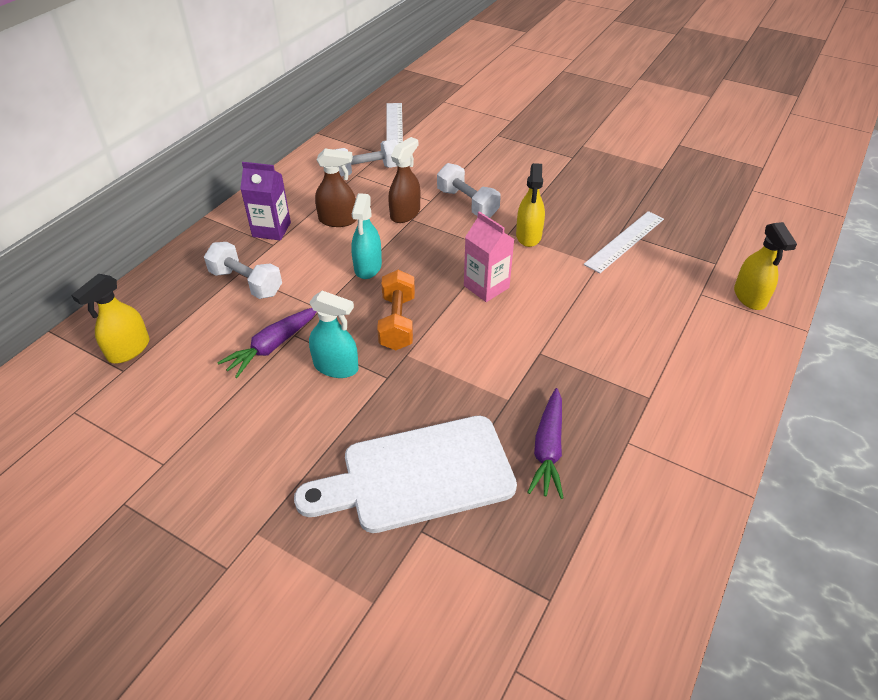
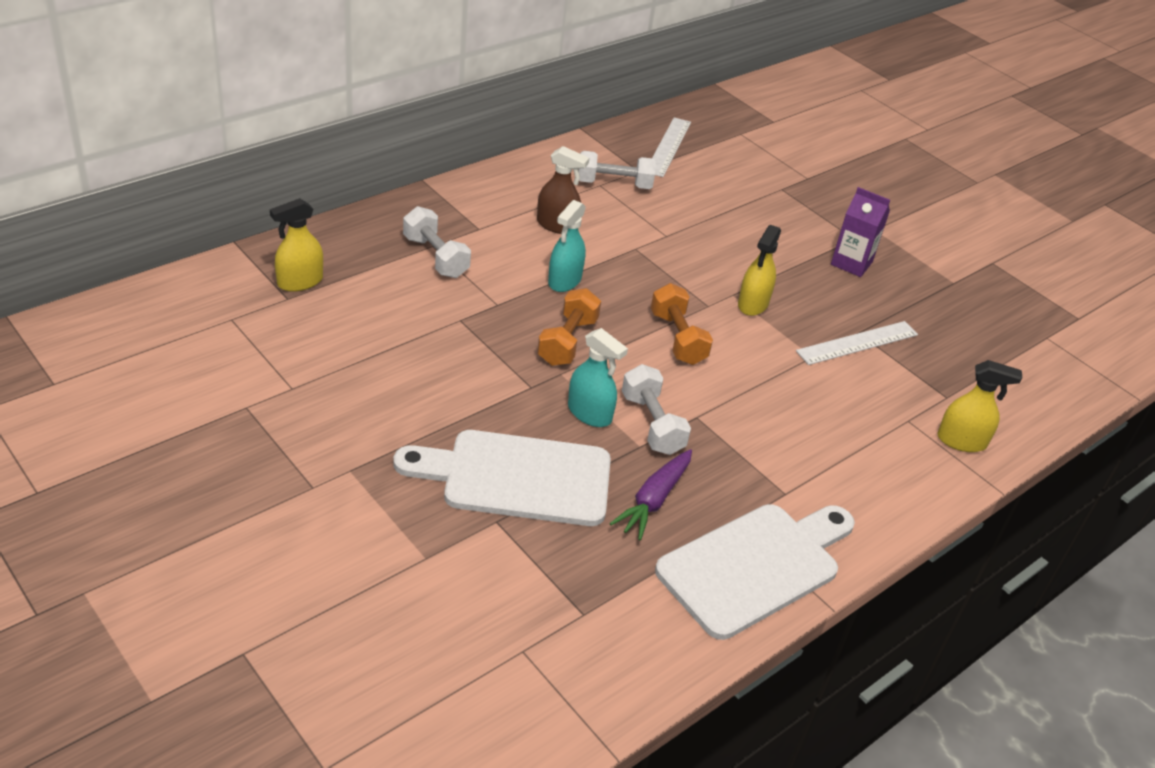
camera: 15 degrees right, 5 degrees down
(271, 229) = (484, 214): purple carton -> purple carton (851, 263)
(273, 346) = (435, 323): purple carrot -> none
(336, 367) = (486, 361): turquoise spray bottle -> turquoise spray bottle (589, 413)
(405, 213) = (631, 240): brown spray bottle -> none
(467, 203) = (705, 251): white dumbbell -> white dumbbell (652, 424)
(486, 287) = (677, 338): pink carton -> orange dumbbell
(666, 480) = (755, 566): none -> white cutting board
(749, 297) = (961, 441): yellow spray bottle -> yellow spray bottle turned 90 degrees counterclockwise

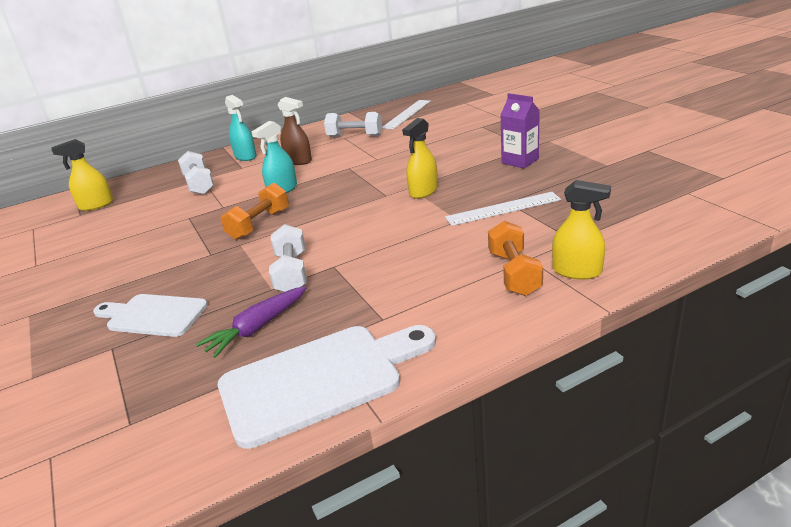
camera: 20 degrees right, 10 degrees down
(517, 477) = (153, 315): white cutting board -> white cutting board, size x0.64
(589, 413) = (244, 268): turquoise spray bottle -> turquoise spray bottle (245, 156)
(677, 338) = (348, 216): orange dumbbell -> orange dumbbell (514, 273)

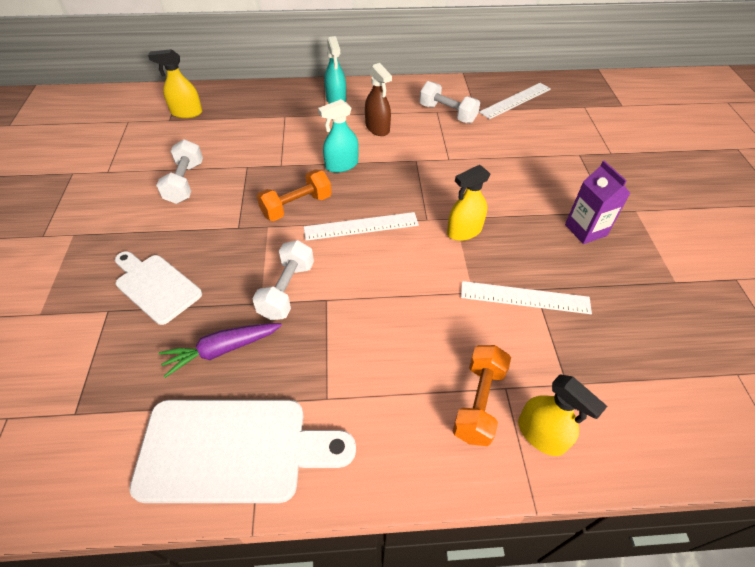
camera: 20 degrees right, 20 degrees up
(199, 184) = (278, 123): white dumbbell -> white dumbbell (185, 183)
(330, 216) = (361, 226): none -> white ruler

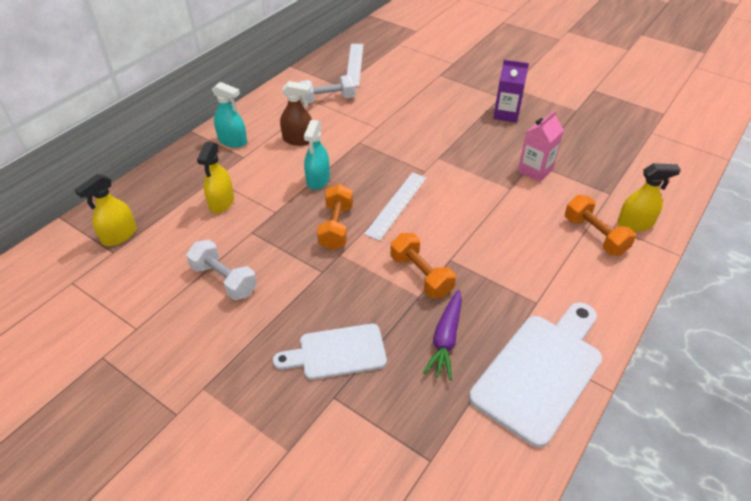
camera: 50 degrees left, 5 degrees down
(287, 290) = (421, 275): white dumbbell -> orange dumbbell
(464, 231) = (454, 161): yellow spray bottle -> yellow spray bottle (221, 202)
(525, 297) = (535, 170): white ruler -> pink carton

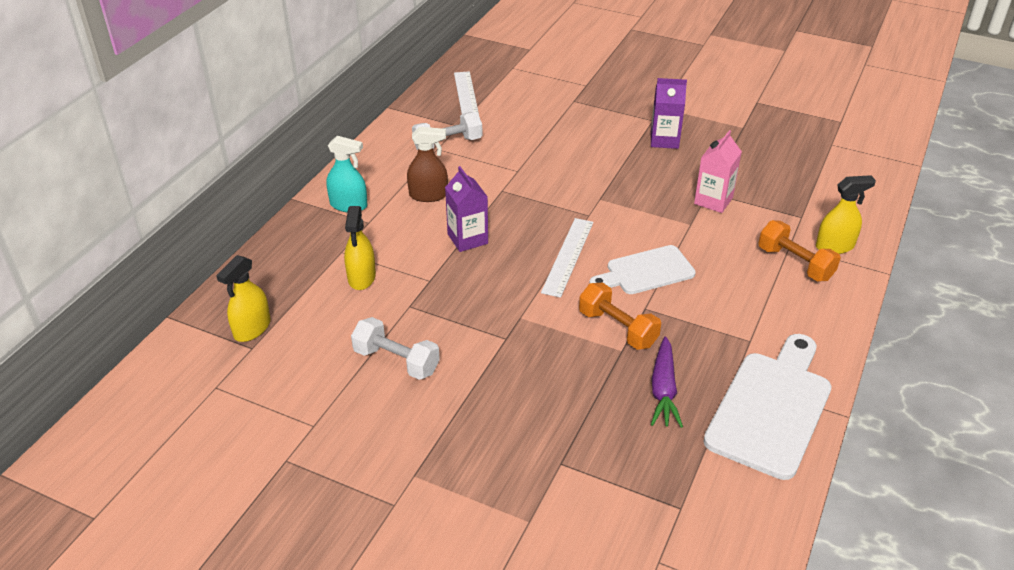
camera: 10 degrees left, 5 degrees down
(318, 180) = (467, 239): turquoise spray bottle -> purple carton
(336, 227) = (506, 288): orange dumbbell -> none
(337, 352) = (550, 419): white cutting board -> white cutting board (646, 271)

